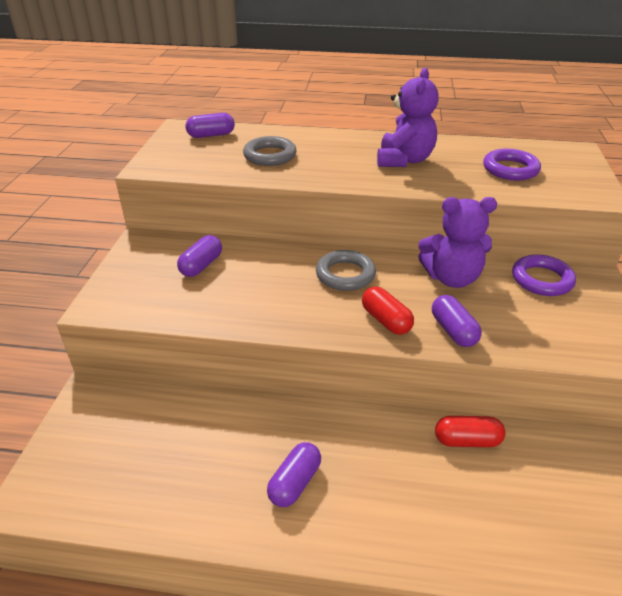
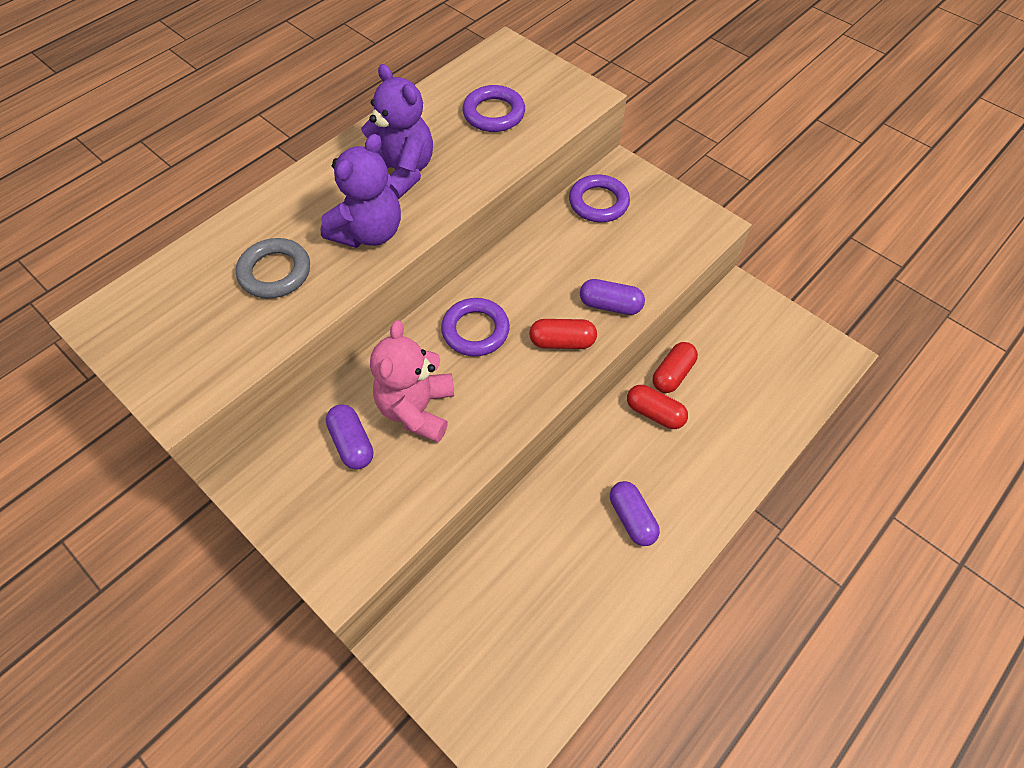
camera: 55 degrees left, 20 degrees up
(211, 135) = (159, 299): purple capsule -> none
(253, 279) = (417, 409): none -> pink teddy bear
(345, 275) = (475, 330): grey ring -> purple ring
(413, 447) = (654, 413): none -> red capsule
(451, 278) = (546, 258): purple teddy bear -> purple teddy bear (369, 232)

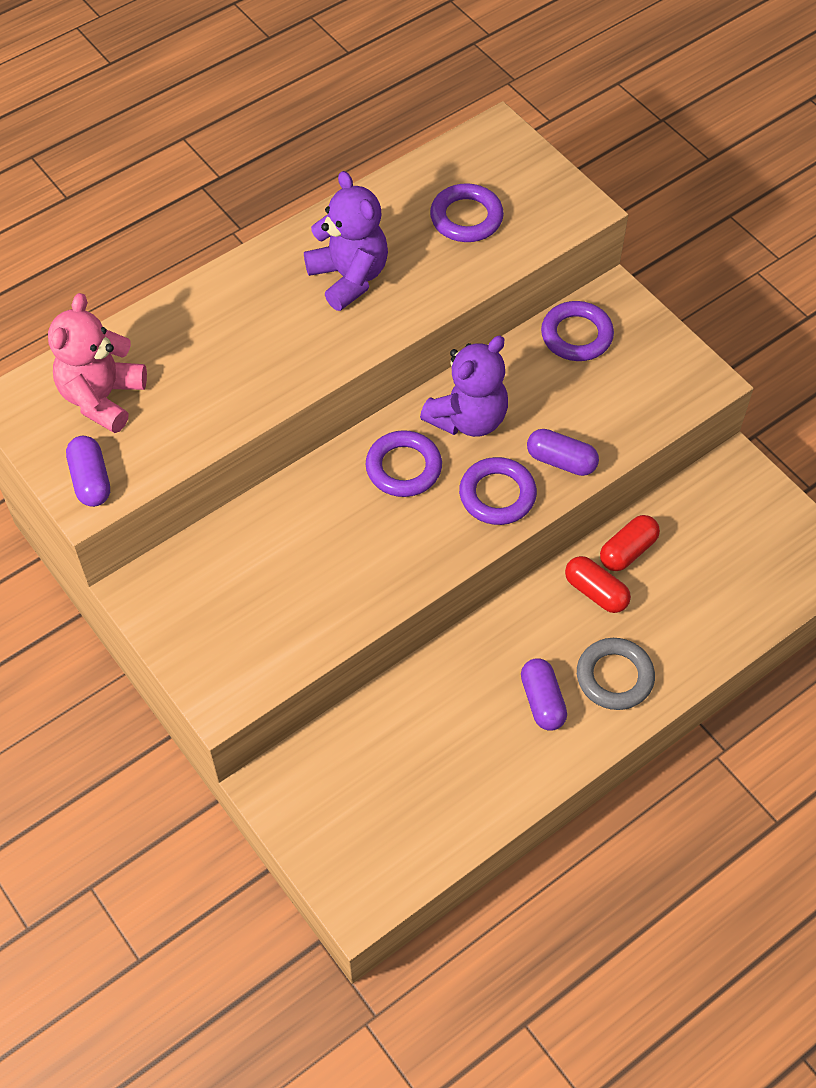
camera: 10 degrees right, 0 degrees up
(275, 272) = (197, 376): grey ring -> grey ring (614, 677)
(352, 443) = (251, 570): purple capsule -> purple capsule (91, 480)
(369, 232) = (302, 345): purple teddy bear -> purple teddy bear (468, 418)
(417, 409) = (325, 544): pink teddy bear -> pink teddy bear (102, 398)
(562, 342) = (497, 495): red capsule -> purple ring

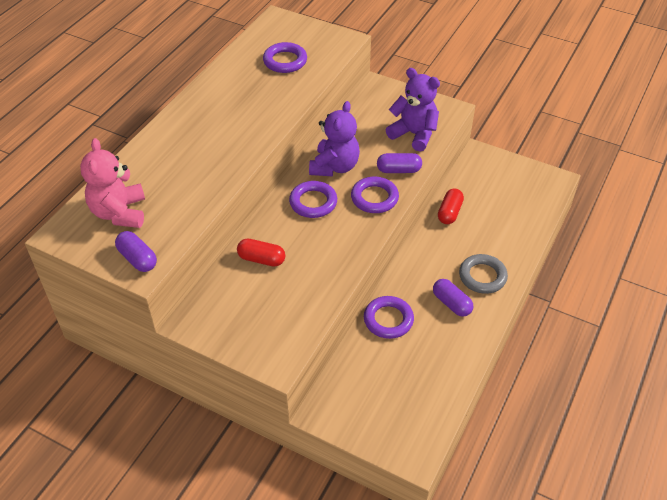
camera: 25 degrees left, 10 degrees down
(349, 277) = (236, 107): purple teddy bear -> purple teddy bear (414, 134)
(576, 335) = (368, 109): purple ring -> purple ring (388, 320)
(595, 592) = (445, 238): red capsule -> red capsule (261, 259)

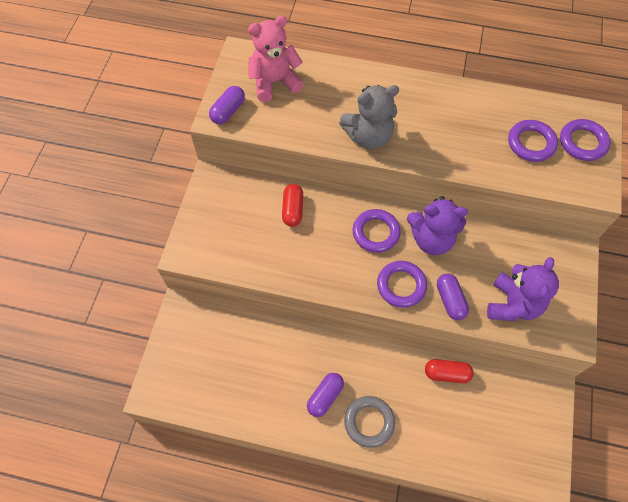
camera: 75 degrees right, 15 degrees up
(228, 157) = (368, 136): none -> grey teddy bear
(388, 320) = (290, 341): purple ring -> purple ring (582, 142)

